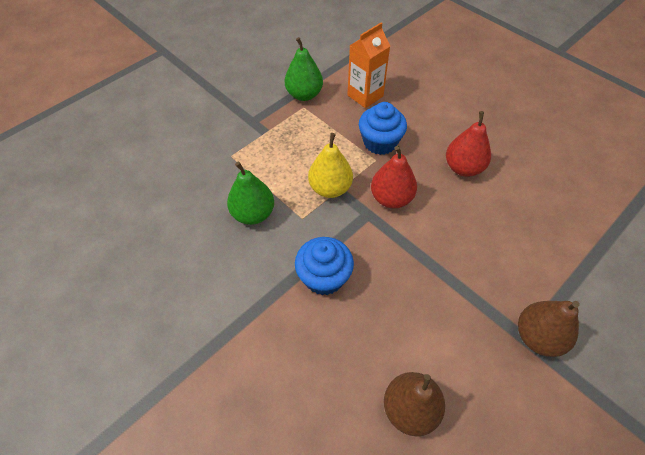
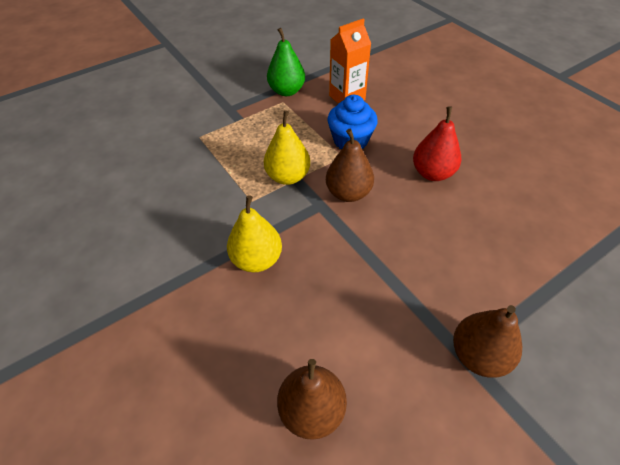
camera: 10 degrees right, 5 degrees down
(253, 214) = (204, 191): green pear -> none
(324, 277) = (257, 259): blue cupcake -> yellow pear
(391, 198) = (348, 193): red pear -> brown pear

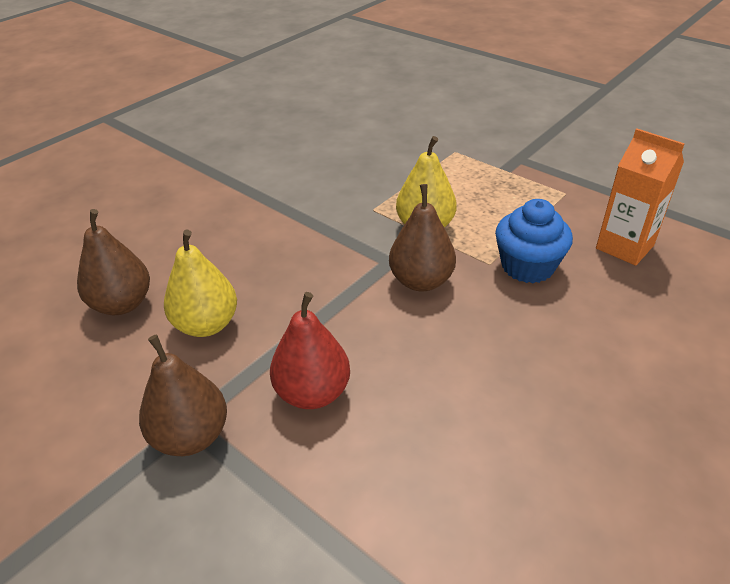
camera: 75 degrees right, 10 degrees down
(257, 259) = (291, 232): yellow pear -> yellow pear (206, 325)
(287, 91) = (592, 191): green pear -> none
(432, 173) = (508, 362): red pear -> red pear (312, 393)

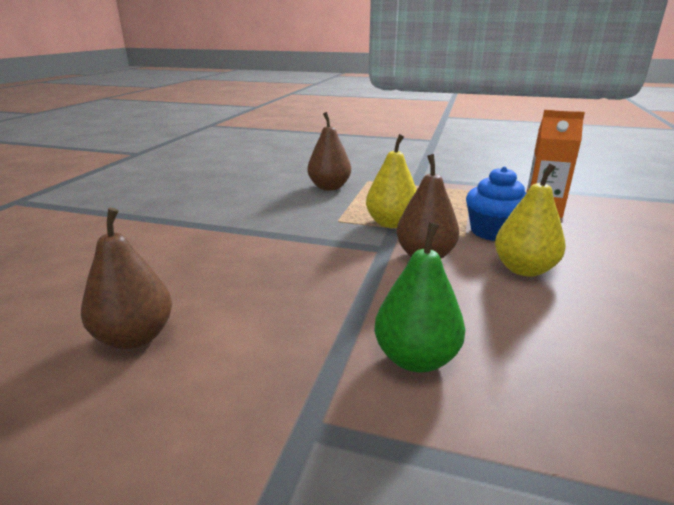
camera: 25 degrees left, 15 degrees down
(191, 436) = (321, 441): brown pear -> brown pear (329, 187)
(206, 325) = (252, 331): yellow pear -> yellow pear (524, 269)
(312, 393) = (416, 359): red pear -> green pear

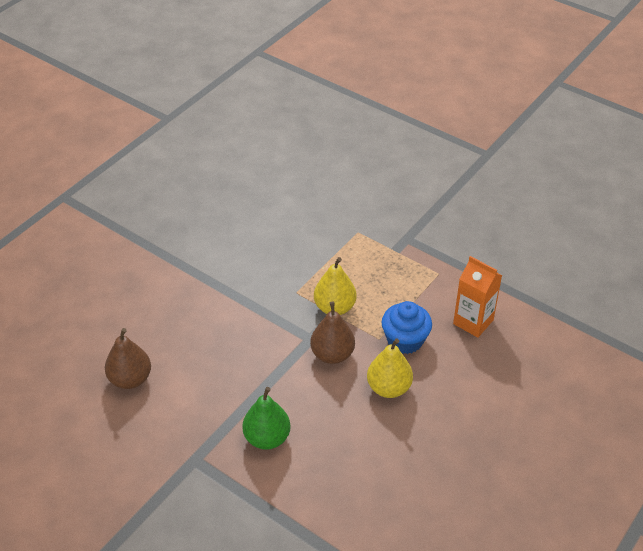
camera: 20 degrees right, 20 degrees up
(329, 187) = (317, 236): brown pear -> none

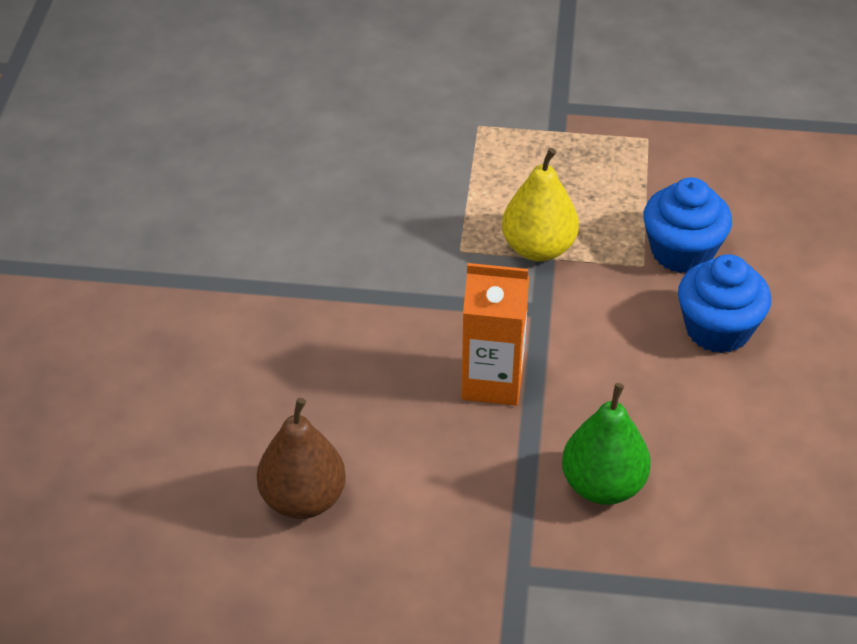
camera: 30 degrees left, 0 degrees up
(332, 354) = (594, 318): brown pear -> none
(388, 388) = (718, 329): yellow pear -> blue cupcake
(473, 322) = (754, 186): orange carton -> orange carton (492, 381)

